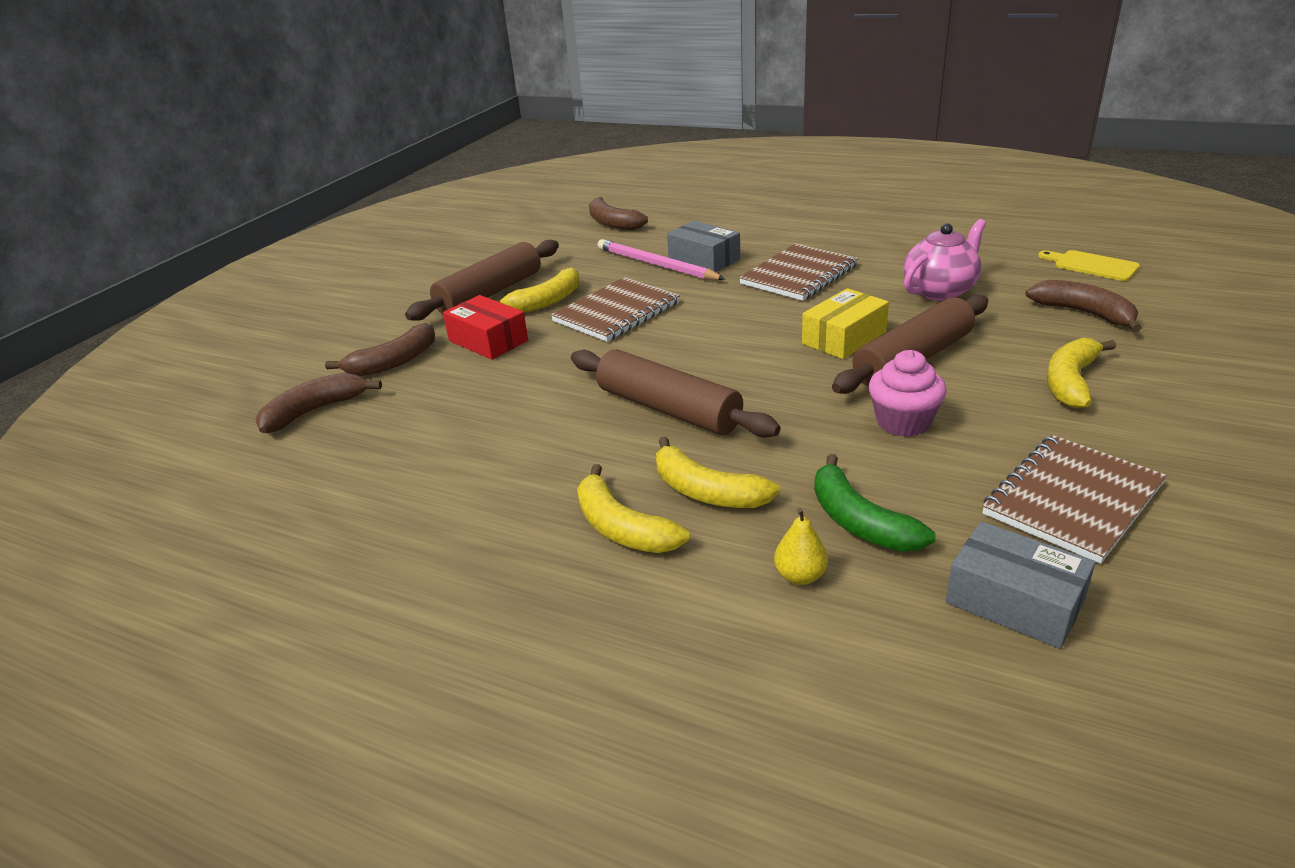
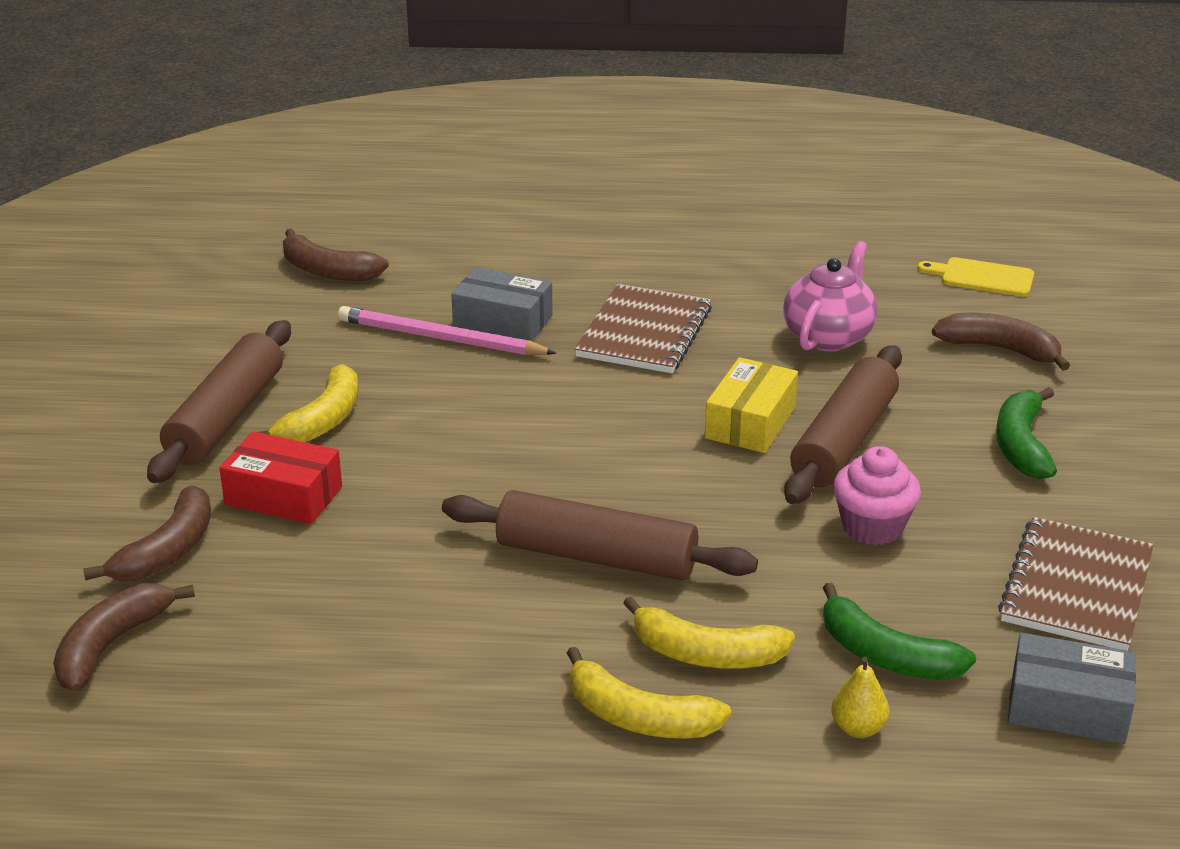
camera: 25 degrees left, 0 degrees up
(616, 312) = (435, 424): brown notebook -> none
(1071, 382) = (1021, 445): yellow banana -> green banana

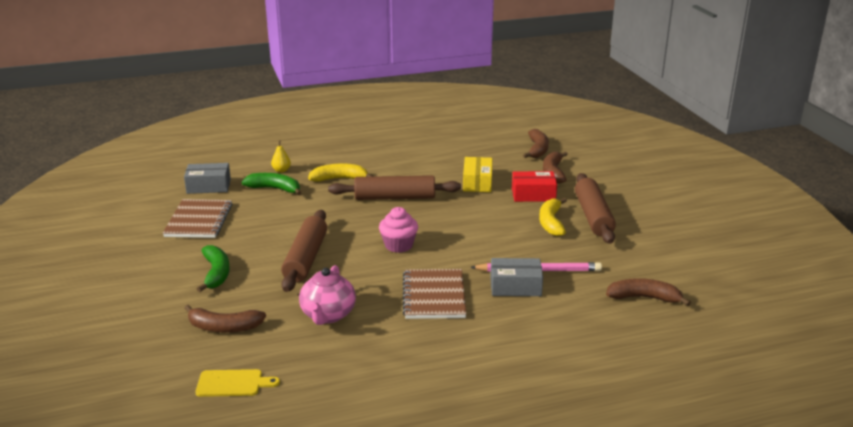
camera: 160 degrees right, 5 degrees down
(639, 717) = (354, 162): yellow banana -> none
(750, 422) = (354, 259): yellow box -> yellow box (477, 182)
(872, 527) = (286, 226): pink cupcake -> pink cupcake (398, 245)

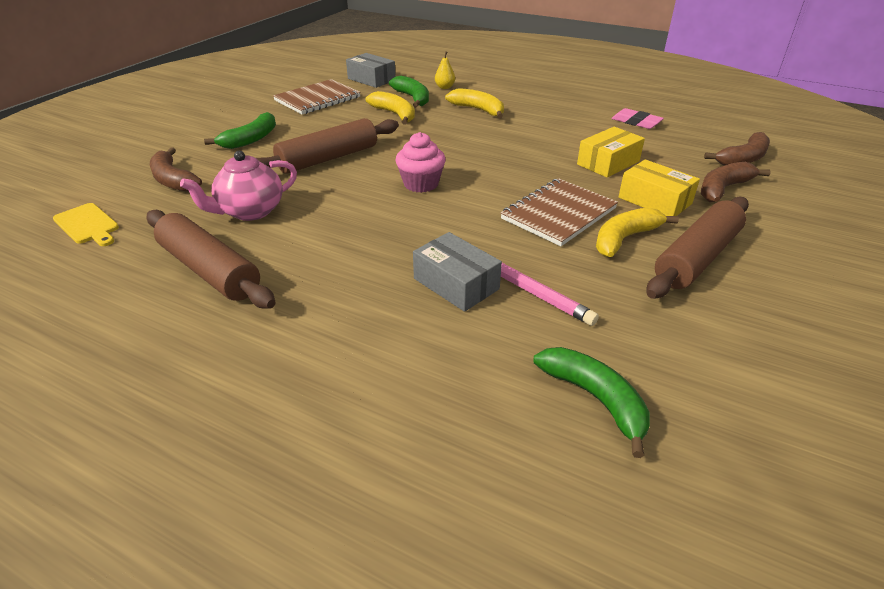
camera: 45 degrees right, 10 degrees up
(286, 207) = (394, 114): none -> yellow banana
(395, 198) = (497, 143): brown rolling pin -> brown rolling pin (209, 270)
(434, 296) = (361, 246): brown notebook -> brown notebook (559, 214)
(450, 148) = (636, 122): none -> pink eraser
(533, 195) = (655, 200): red box -> yellow box
(644, 298) = (595, 399): brown banana -> green banana

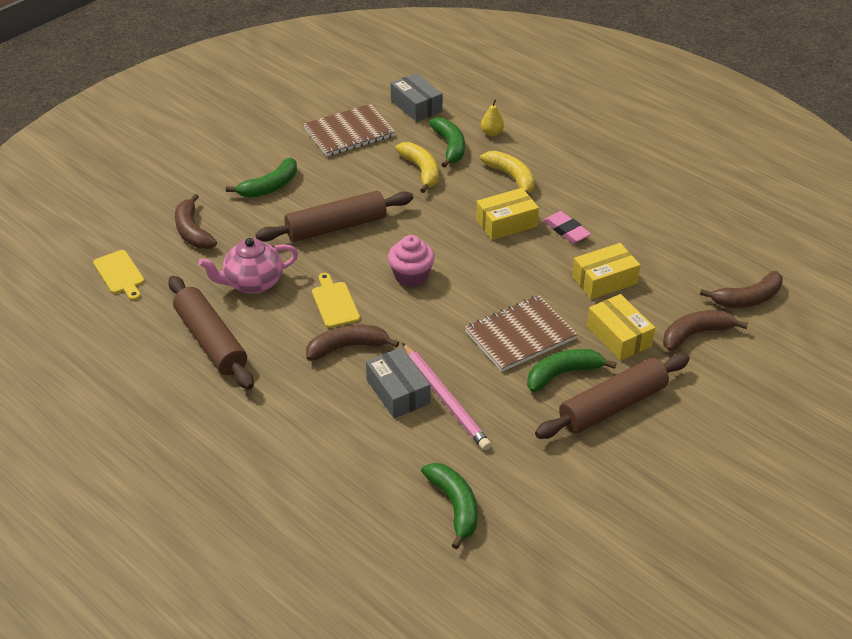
camera: 15 degrees right, 5 degrees up
(348, 215) = (334, 303): none -> yellow cutting board
(378, 251) = (347, 347): none -> brown banana
(491, 137) = (506, 223): none -> yellow box
(625, 239) = (563, 374): yellow banana -> green banana
(636, 122) = (672, 225): pink eraser -> pink eraser (566, 230)

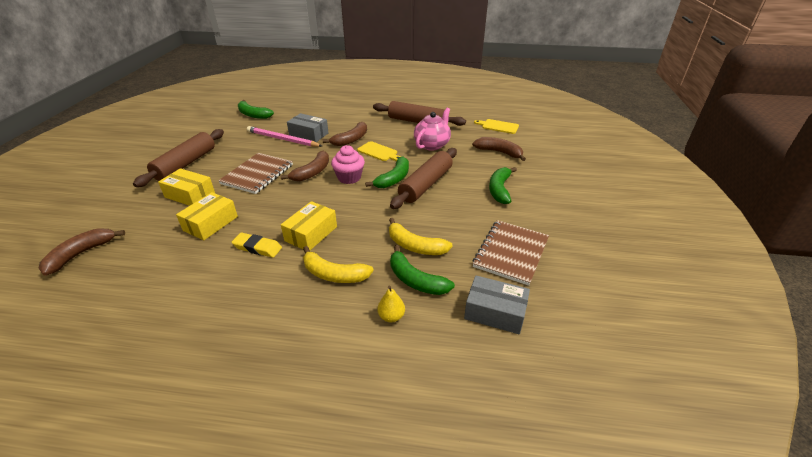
camera: 145 degrees right, 5 degrees down
(563, 374) = (221, 167): green banana -> green banana (394, 179)
(566, 230) = (257, 248): pink eraser -> yellow eraser
(695, 334) = (130, 215): brown banana -> brown banana (312, 172)

